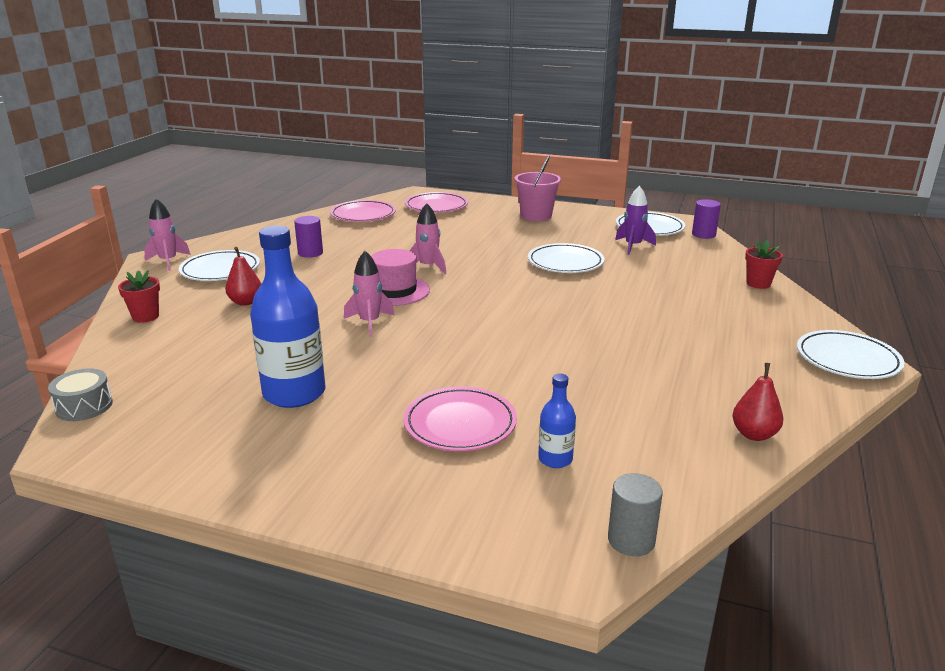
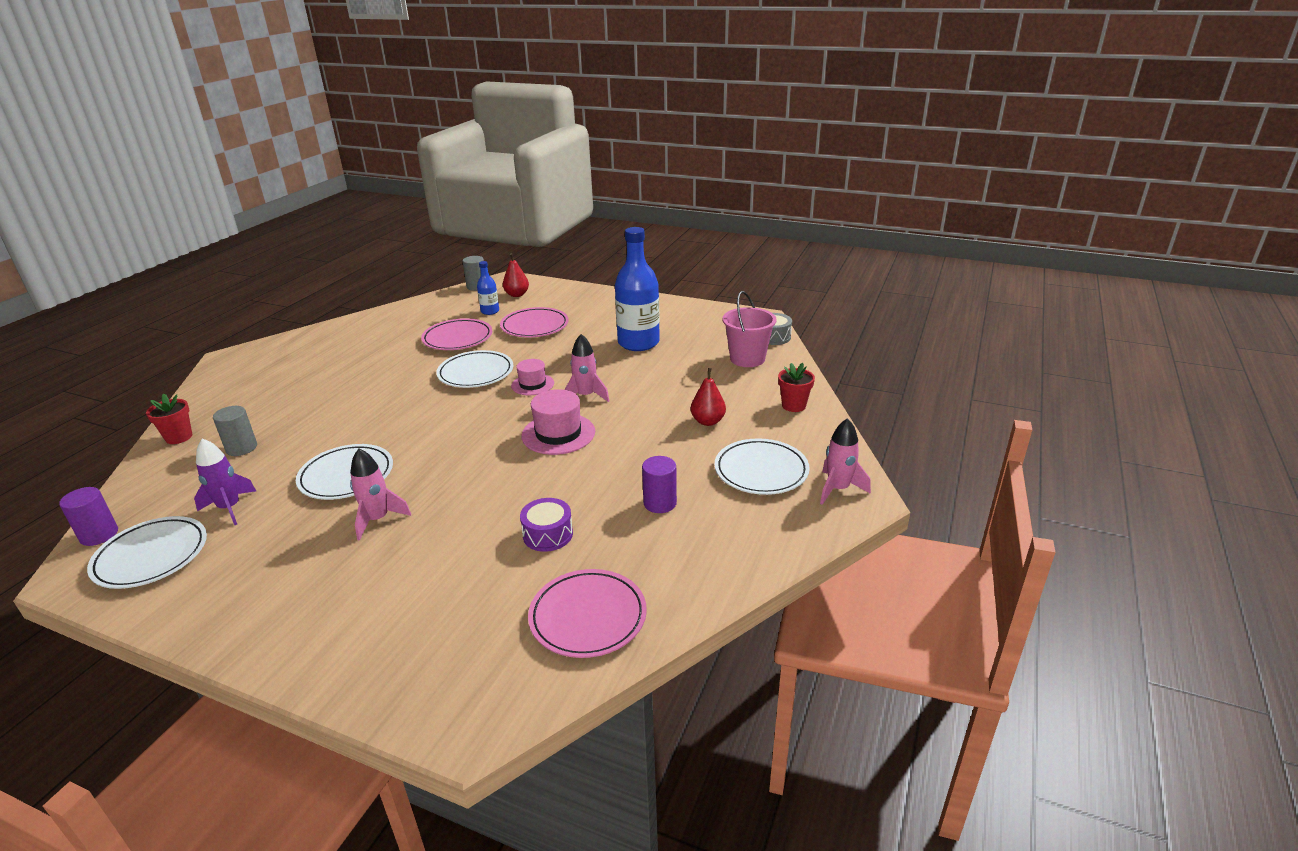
camera: 175 degrees left, 5 degrees up
(392, 239) = (548, 534): none -> purple drum
(428, 267) = (513, 471): pink rocket -> pink rocket (378, 519)
(434, 334) = (532, 384): none -> pink hat
(436, 206) = (446, 650): pink plate -> pink plate (457, 338)
(536, 216) = (290, 602): pink bucket -> pink bucket (747, 359)
(684, 277) = (241, 448): none -> grey cylinder
(754, 434) = (370, 320): red pear -> red pear (517, 295)
(847, 359) = (238, 361): white plate -> white plate (476, 373)

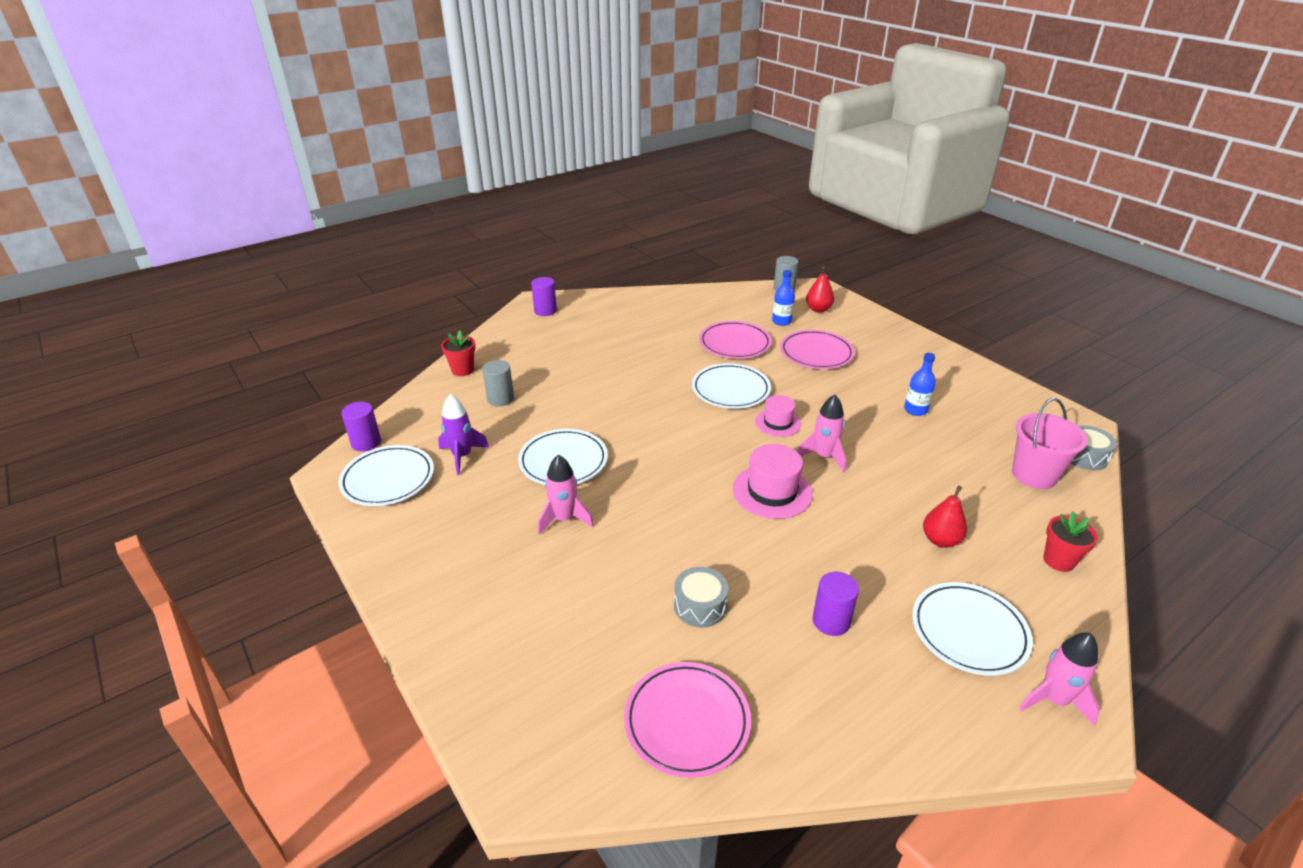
camera: 30 degrees right, 5 degrees up
(243, 362) = (545, 311): none -> purple cylinder
(548, 534) = (700, 606): purple drum -> grey drum
(638, 343) = (915, 410): blue bottle -> blue bottle, size x0.49

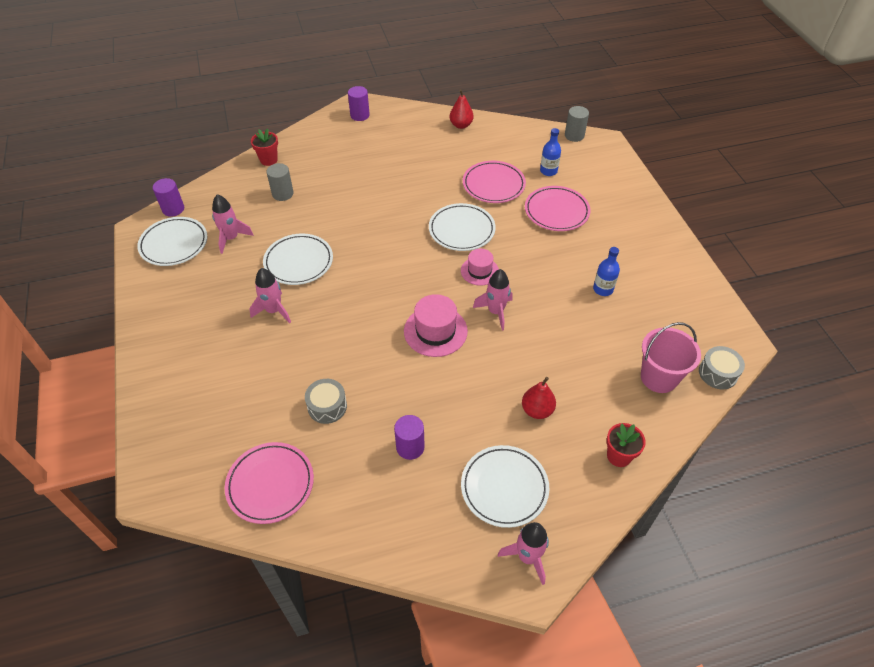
camera: 20 degrees right, 15 degrees up
(462, 456) = (231, 238): purple rocket -> pink rocket
(818, 309) = (589, 165): red pear -> red pear (461, 125)

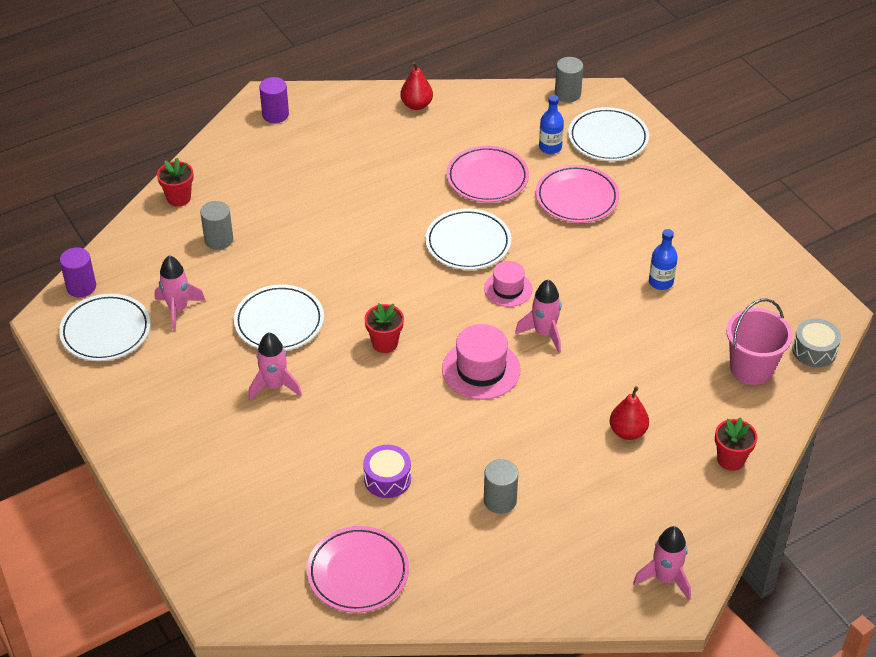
camera: 15 degrees left, 5 degrees down
(327, 406) = (387, 479): grey drum -> purple drum
(369, 294) = (385, 343): none -> red flower pot
(410, 447) = (500, 500): purple cylinder -> grey cylinder
(504, 487) = (618, 518): white plate -> white plate (608, 138)

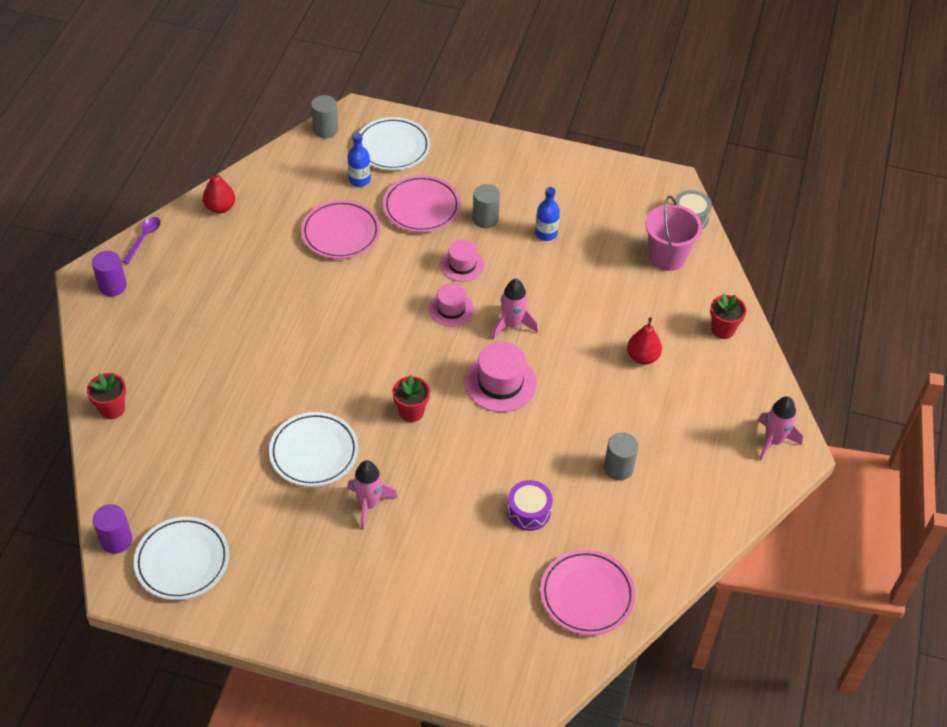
camera: 45 degrees left, 5 degrees up
(178, 309) = (222, 500): pink rocket -> none
(219, 240) = (188, 420): grey cylinder -> grey cylinder (485, 219)
(335, 94) = (144, 238): none -> purple spoon
(468, 243) = (384, 293): white plate -> none
(557, 262) = (462, 265): none -> pink hat

